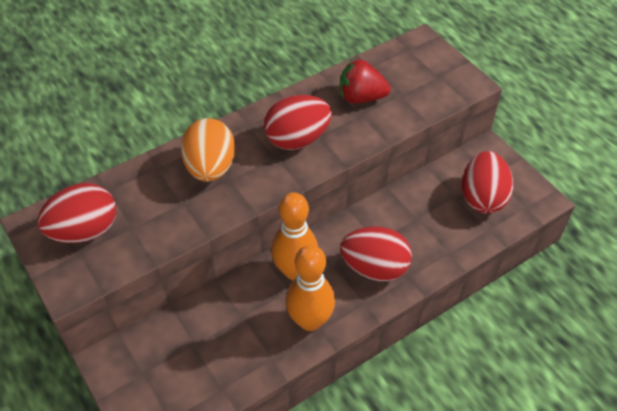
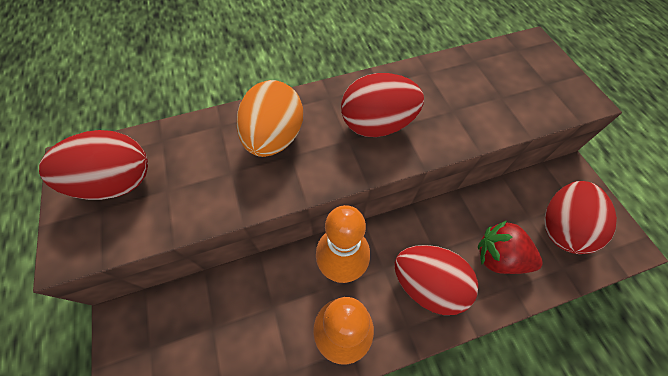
camera: 15 degrees right, 10 degrees up
(361, 97) = (457, 91): red strawberry -> red strawberry (498, 257)

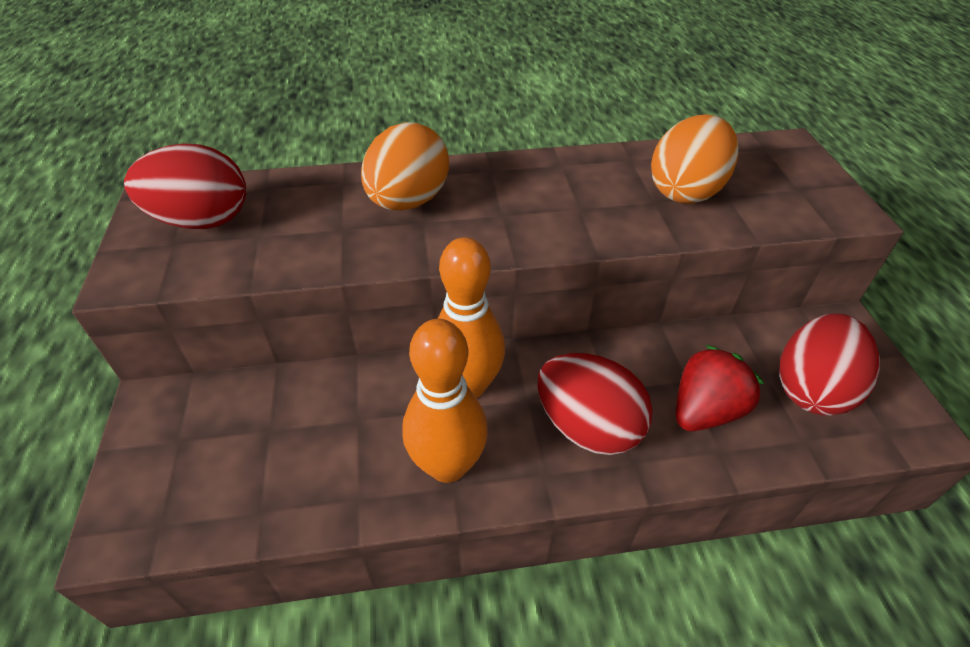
camera: 10 degrees right, 15 degrees down
(377, 125) = (546, 204): red egg -> none
(472, 97) = (685, 191): none -> orange egg
(498, 257) = (705, 410): red strawberry -> red strawberry turned 105 degrees clockwise

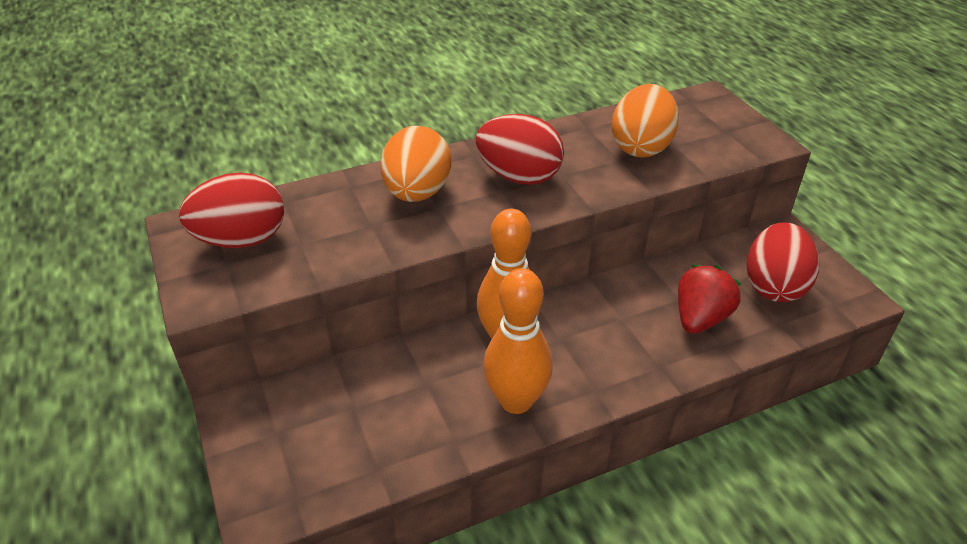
camera: 15 degrees left, 5 degrees down
(587, 427) = (615, 349): red egg -> red egg (519, 176)

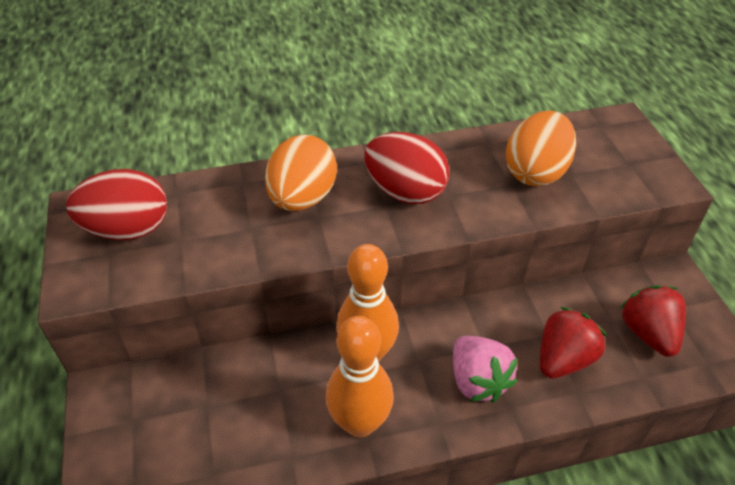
camera: 10 degrees right, 5 degrees up
(623, 348) = (477, 381): none -> pink strawberry
(774, 286) = (648, 333): red egg -> red strawberry

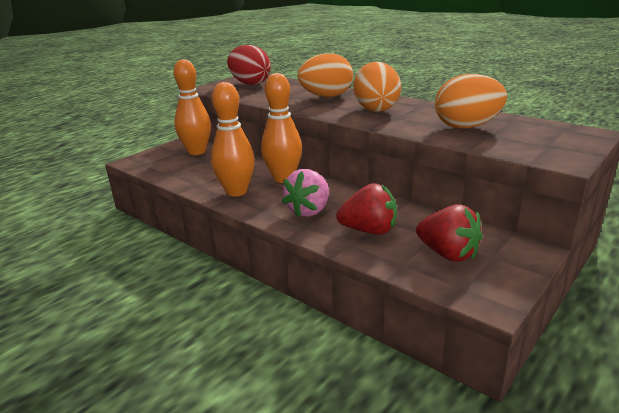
camera: 55 degrees right, 20 degrees down
(164, 399) = (197, 152): none -> orange bowling pin
(405, 192) = (375, 109): red egg -> orange egg
(648, 333) = (448, 254): red strawberry -> red strawberry turned 90 degrees clockwise

